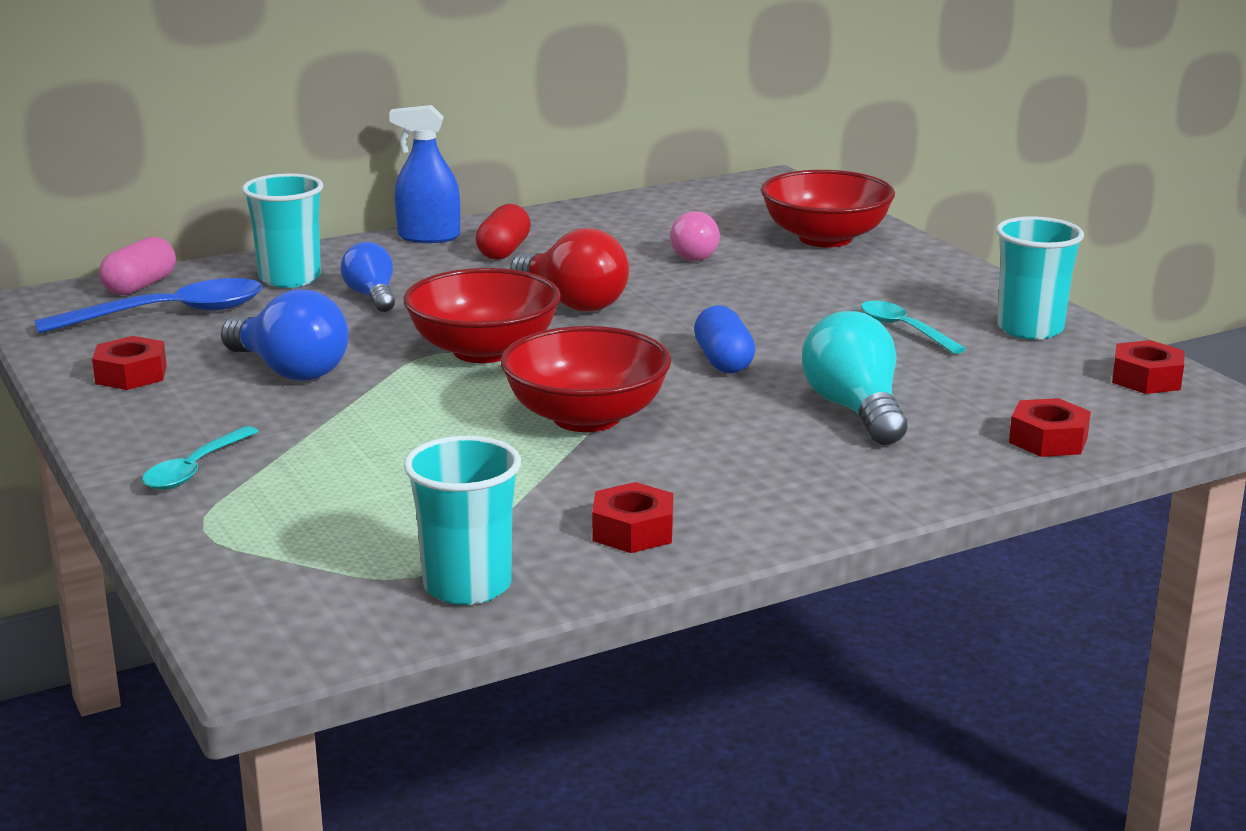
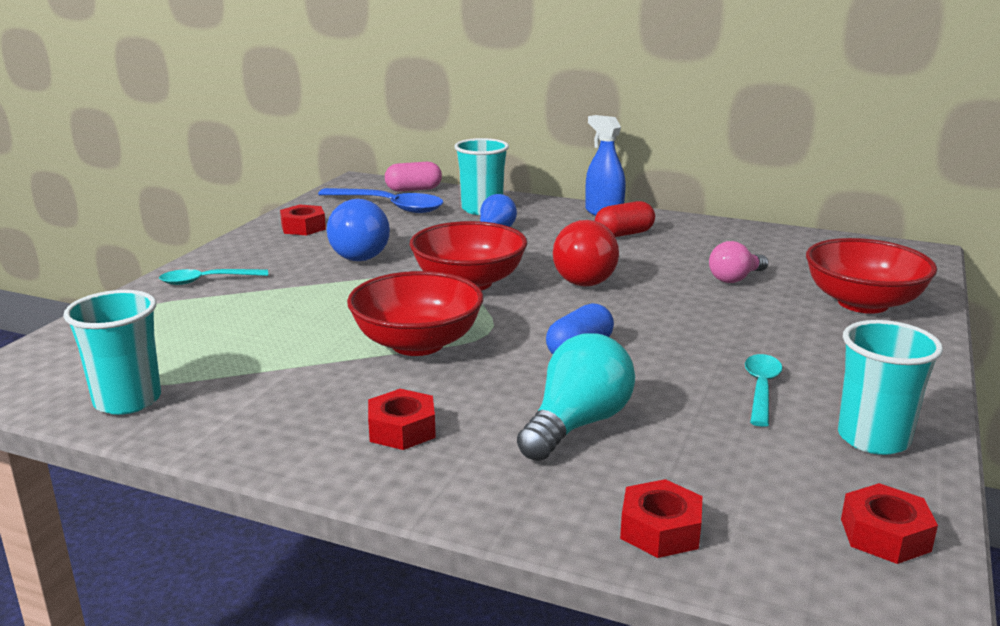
camera: 50 degrees right, 0 degrees up
(633, 531) = (263, 421): red nut -> red nut (402, 429)

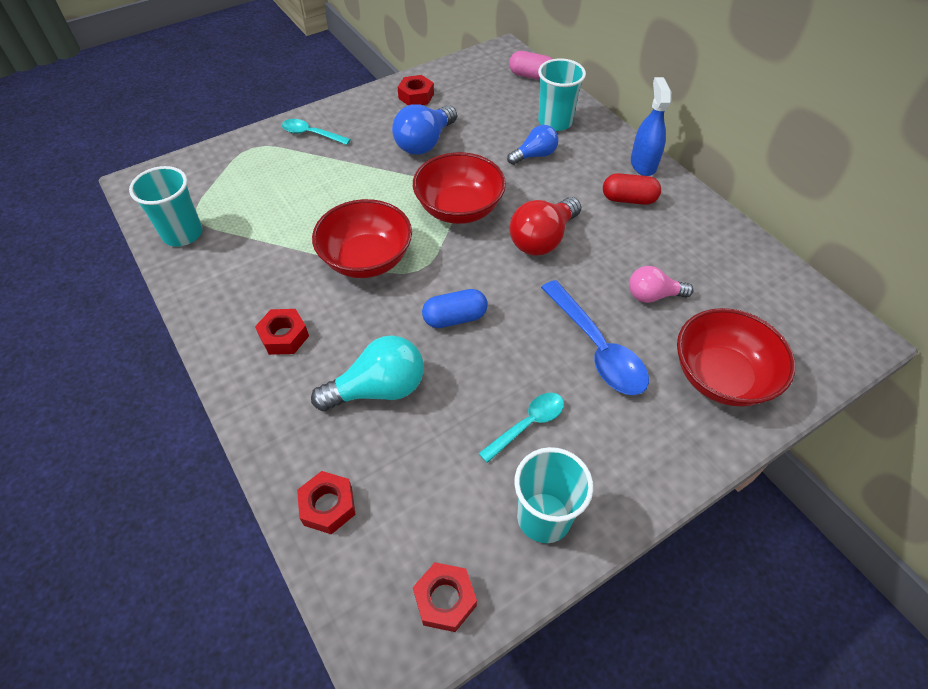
camera: 35 degrees right, 30 degrees up
(389, 206) = (493, 92): blue spoon -> blue spoon (596, 348)

